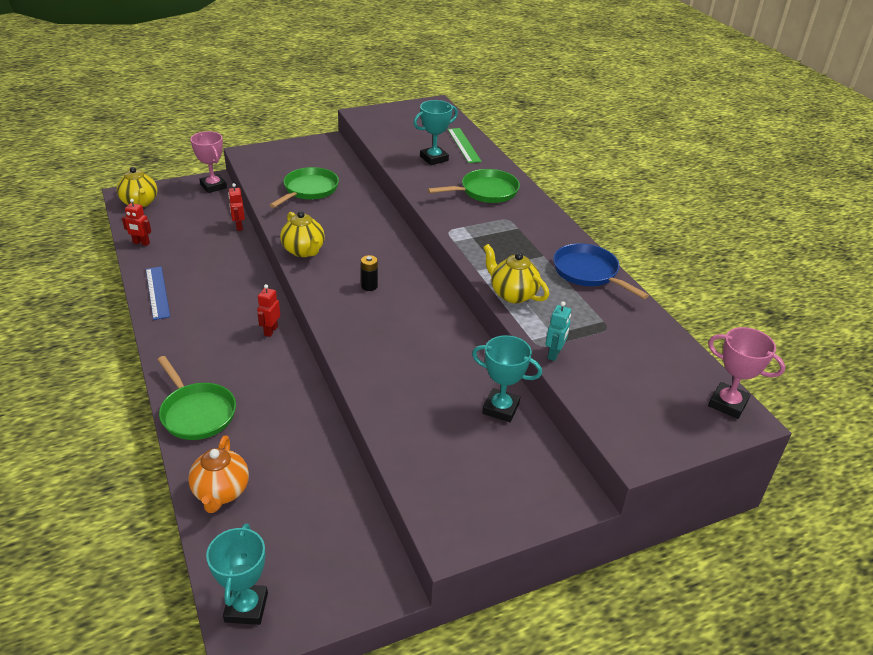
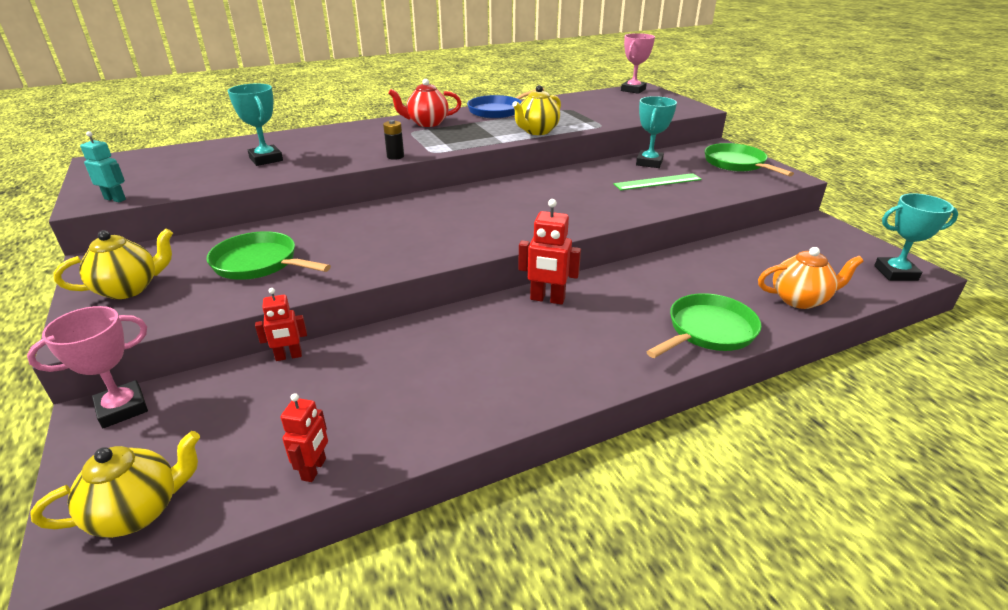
camera: 90 degrees left, 5 degrees down
(157, 292) = (475, 412): blue ruler -> none
(270, 331) = (547, 299): red robot -> red robot, size x1.53
(304, 251) = (425, 254): yellow teapot -> yellow teapot (129, 289)
(369, 286) = (496, 214): black battery -> black battery (395, 156)
(464, 145) = (239, 146): green ruler -> green ruler (657, 182)
(485, 191) = (354, 138): green pan -> green pan (737, 164)
(534, 227) = (427, 123): none -> red teapot
(554, 354) = (610, 122): turquoise robot -> turquoise robot (115, 199)

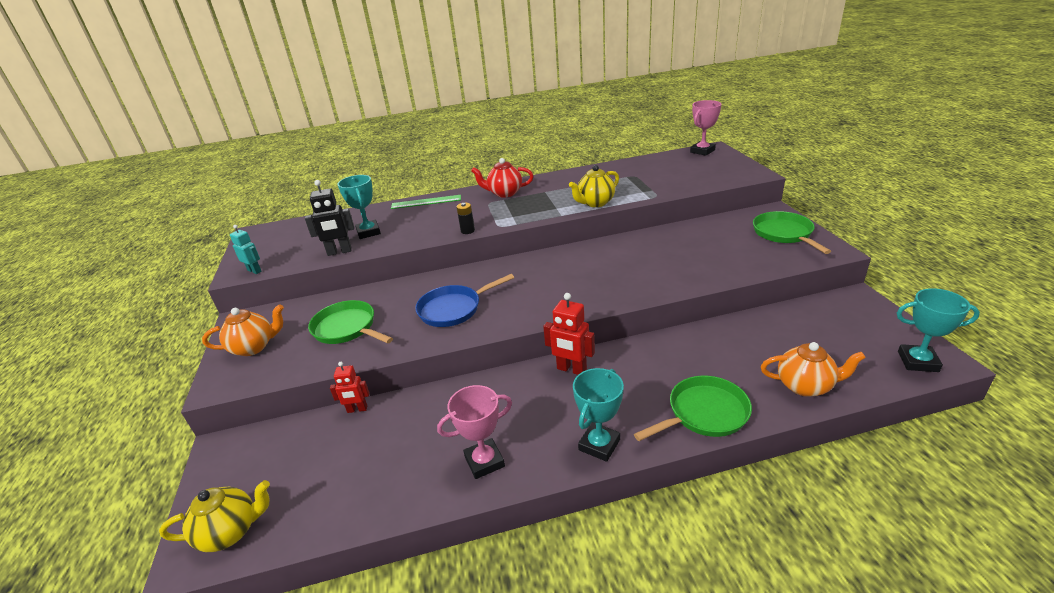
camera: 15 degrees right, 0 degrees up
(122, 408) = (237, 444): pink trophy -> pink trophy (484, 461)
(129, 289) = (254, 347): yellow teapot -> orange teapot
(233, 178) = (339, 252): none -> black robot
(314, 469) = (352, 512): red robot -> none
(498, 111) = (569, 178): blue pan -> blue pan (454, 309)
(649, 163) = (698, 231): turquoise trophy -> turquoise trophy (599, 445)
(657, 182) = (698, 254): green ruler -> green ruler (426, 202)

